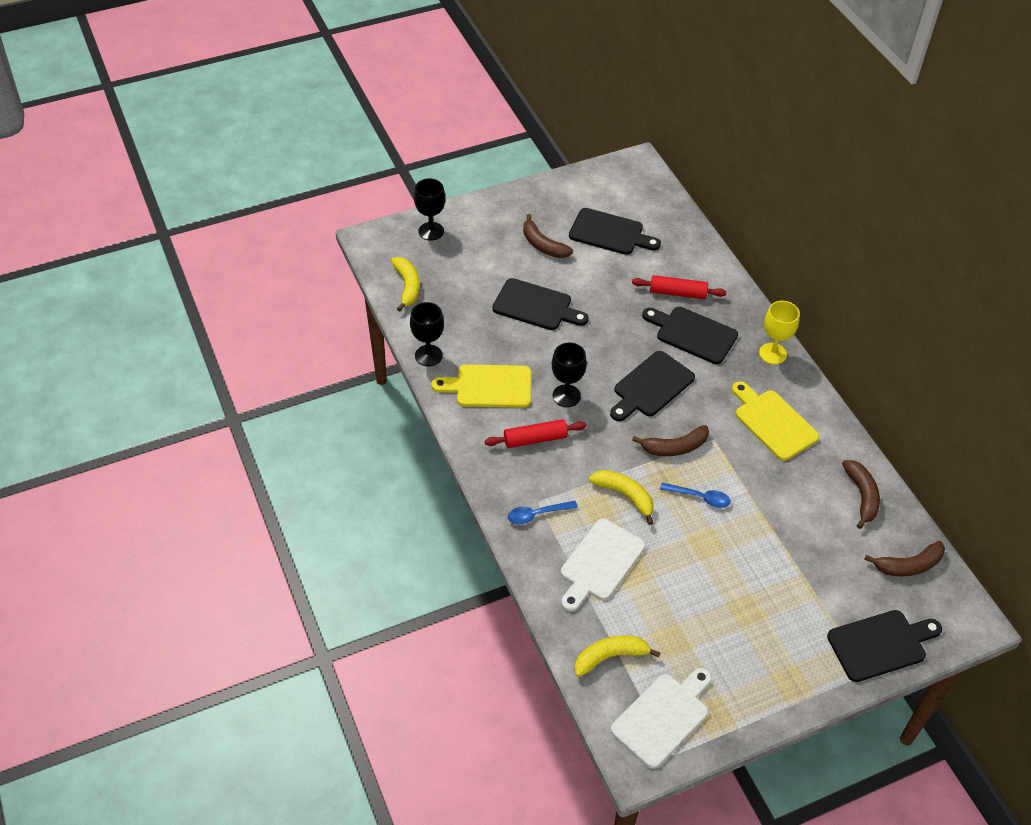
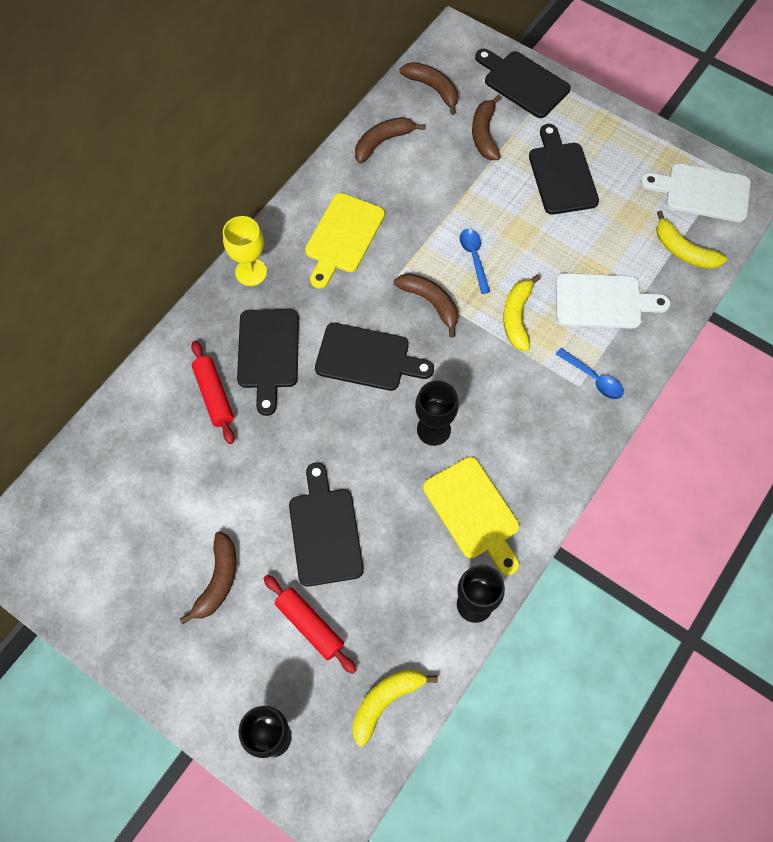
camera: 120 degrees left, 15 degrees up
(535, 439) = (509, 428): red rolling pin -> red rolling pin (310, 625)
(610, 233) = (153, 515): black cutting board -> black cutting board (561, 174)
(831, 577) = (484, 134): none -> brown banana

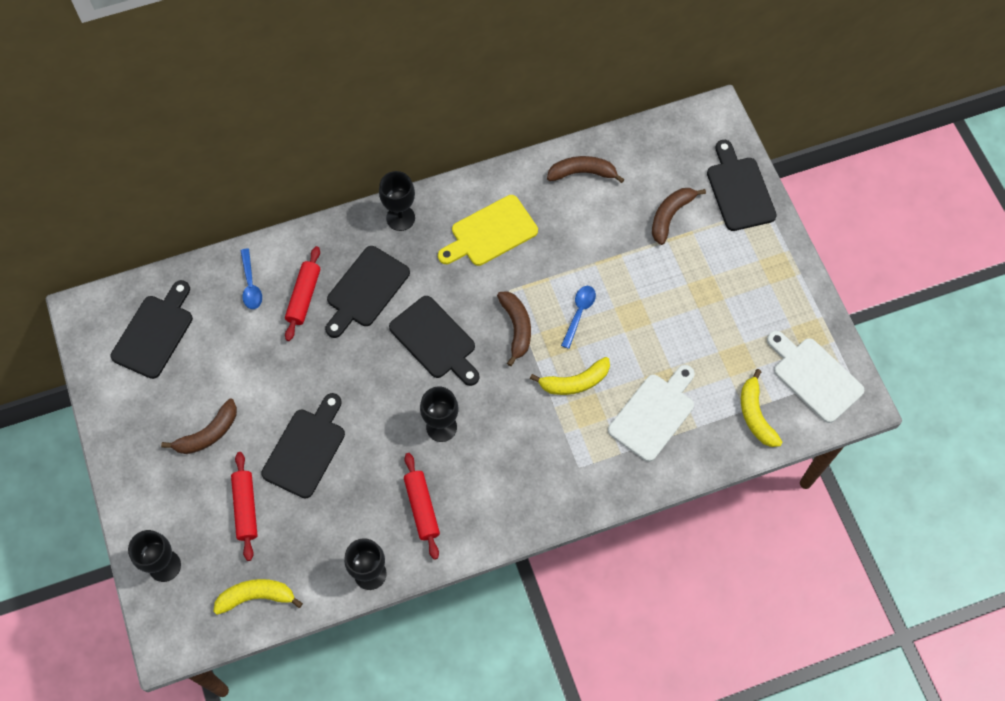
camera: 35 degrees right, 0 degrees up
(251, 272) = (400, 218): yellow goblet -> black goblet
(433, 89) = (659, 151): brown banana -> none
(474, 512) = (422, 508): yellow cutting board -> red rolling pin
(517, 317) = (574, 382): yellow banana -> yellow banana turned 150 degrees counterclockwise
(561, 174) = (706, 288): black cutting board -> black cutting board (154, 333)
(593, 378) = (594, 469): blue spoon -> blue spoon (251, 285)
(603, 301) = (653, 414): white cutting board -> white cutting board turned 90 degrees counterclockwise

